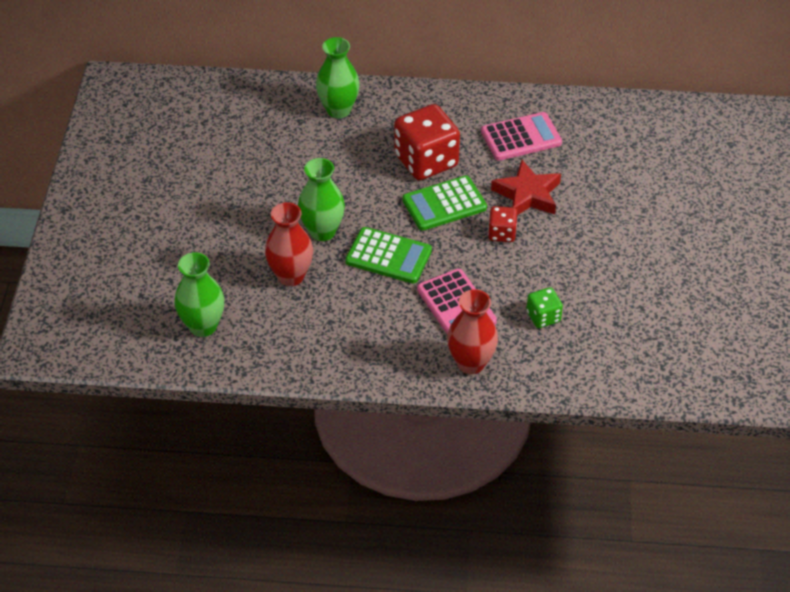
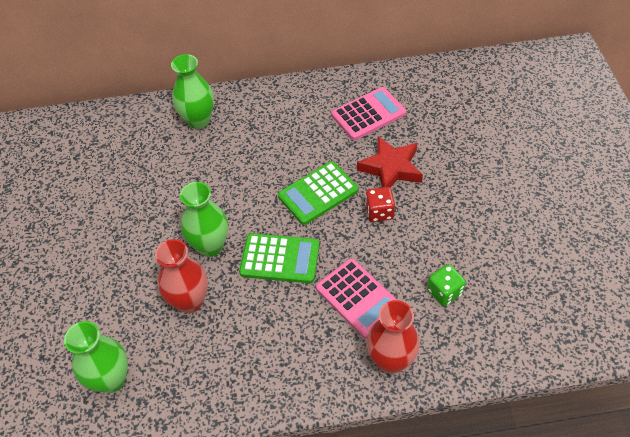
camera: 10 degrees left, 5 degrees up
(426, 161) = (290, 154): red dice -> none

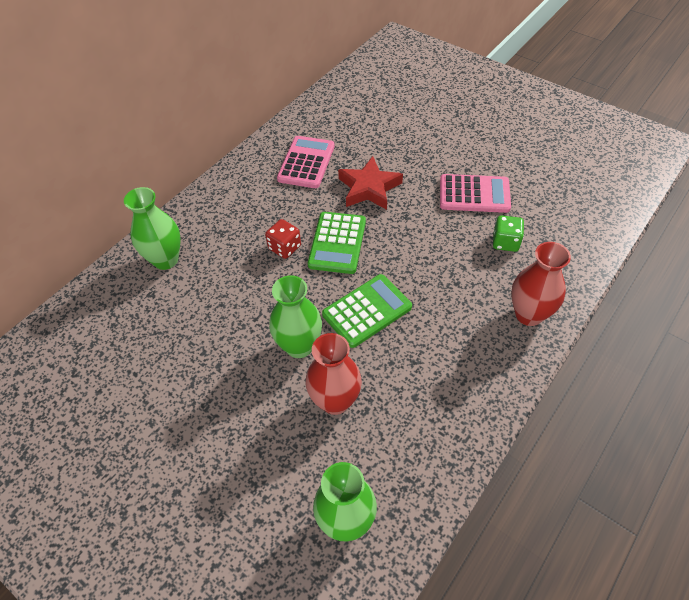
camera: 45 degrees left, 0 degrees up
(358, 298) = (457, 292): pink calculator -> pink calculator (474, 194)
(379, 212) = (398, 223): red dice -> red dice (284, 247)

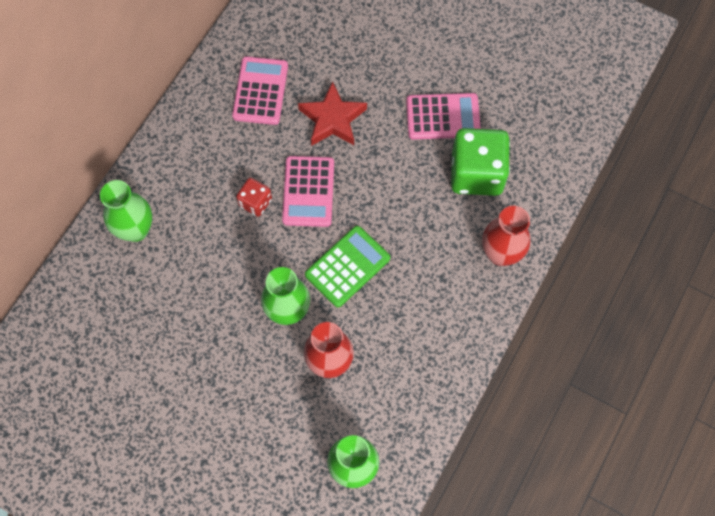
camera: 10 degrees left, 15 degrees up
(337, 243) = (308, 192): green calculator -> pink calculator
(505, 242) = (476, 174): green dice -> green dice, size x1.99

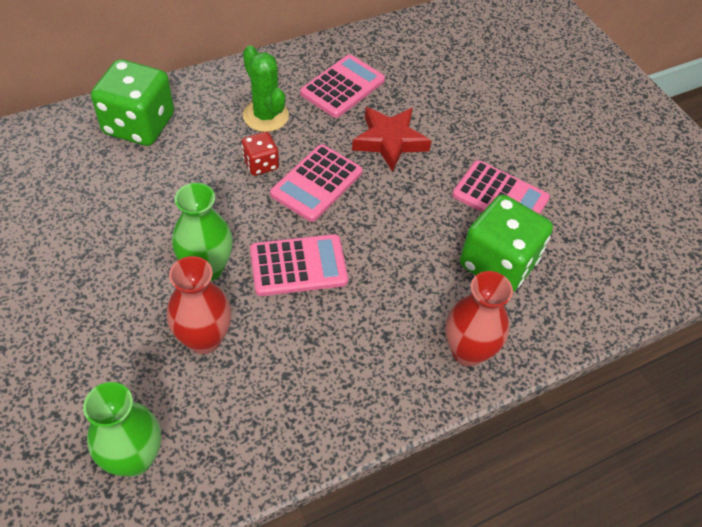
camera: 30 degrees right, 15 degrees down
(136, 230) = (139, 125): green vase -> green dice
(224, 157) = (265, 116): none -> green cactus
(347, 267) = (298, 266): green calculator -> pink calculator

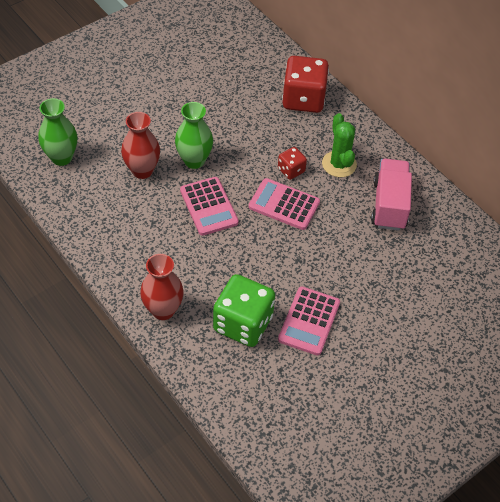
camera: 80 degrees right, 0 degrees up
(139, 125) = (303, 99): green dice -> red dice
(265, 116) = (339, 164): green cactus -> green cactus turned 60 degrees counterclockwise
(343, 87) = (389, 205): pink calculator -> pink truck
(389, 141) = (342, 242): red star -> none

